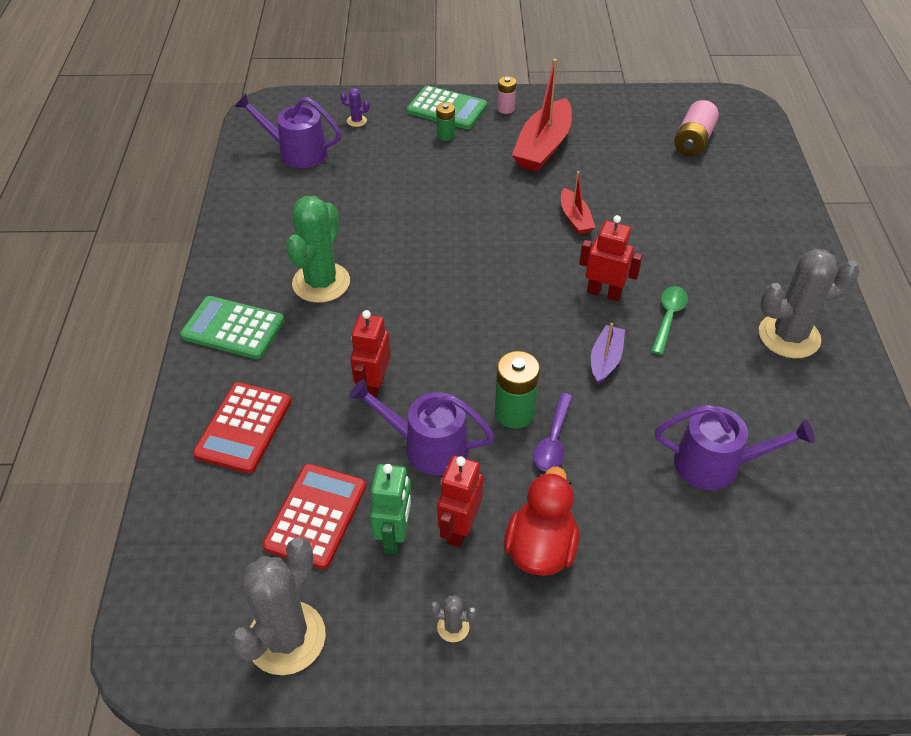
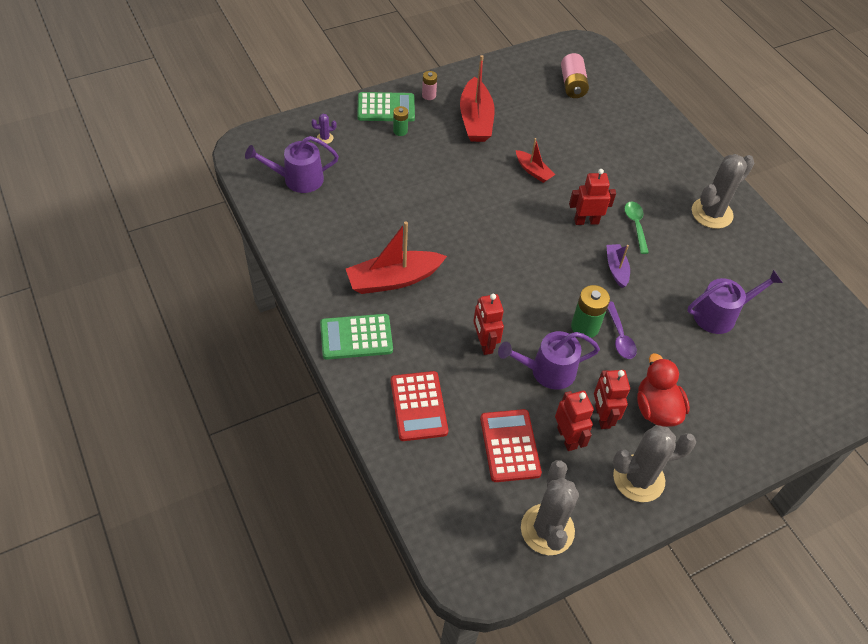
camera: 30 degrees left, 5 degrees up
(321, 283) = (393, 279): green cactus -> red boat
(395, 536) = (567, 438): green robot -> red robot
(453, 627) = (638, 478): grey cactus -> grey cactus, size x2.40

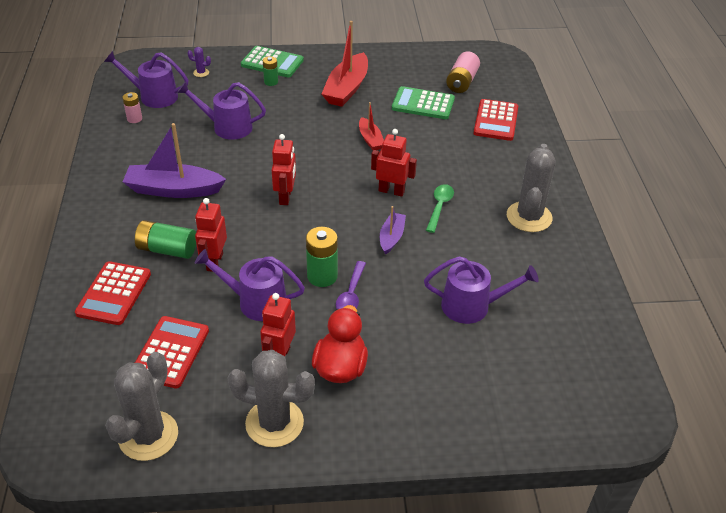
camera: 25 degrees right, 10 degrees down
(356, 337) = (104, 224): green calculator -> green calculator (423, 104)
(393, 279) = (173, 190): red boat -> purple boat
(395, 195) = (227, 127): none -> purple watering can
(429, 95) = (318, 62): pink battery -> pink battery (134, 119)
(433, 345) = (167, 249): none -> green battery
(567, 438) = (230, 363): red robot -> red robot (285, 197)
(626, 120) = (496, 121): none -> red calculator
(712, 213) = (529, 217): grey cactus -> grey cactus turned 60 degrees counterclockwise

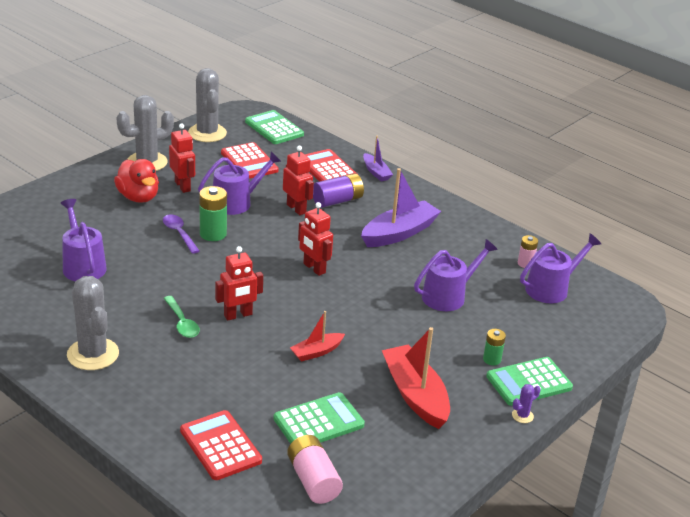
camera: 135 degrees right, 10 degrees down
(68, 394) = (274, 128): none -> green calculator
(167, 249) = (337, 201): green battery -> purple battery
(201, 73) = (563, 332): purple cactus -> purple cactus (522, 416)
(370, 139) = (317, 352): red boat -> red boat turned 60 degrees counterclockwise
(391, 237) = (194, 281): purple boat -> purple boat (376, 172)
(472, 306) = (83, 265): purple watering can -> purple watering can turned 105 degrees clockwise

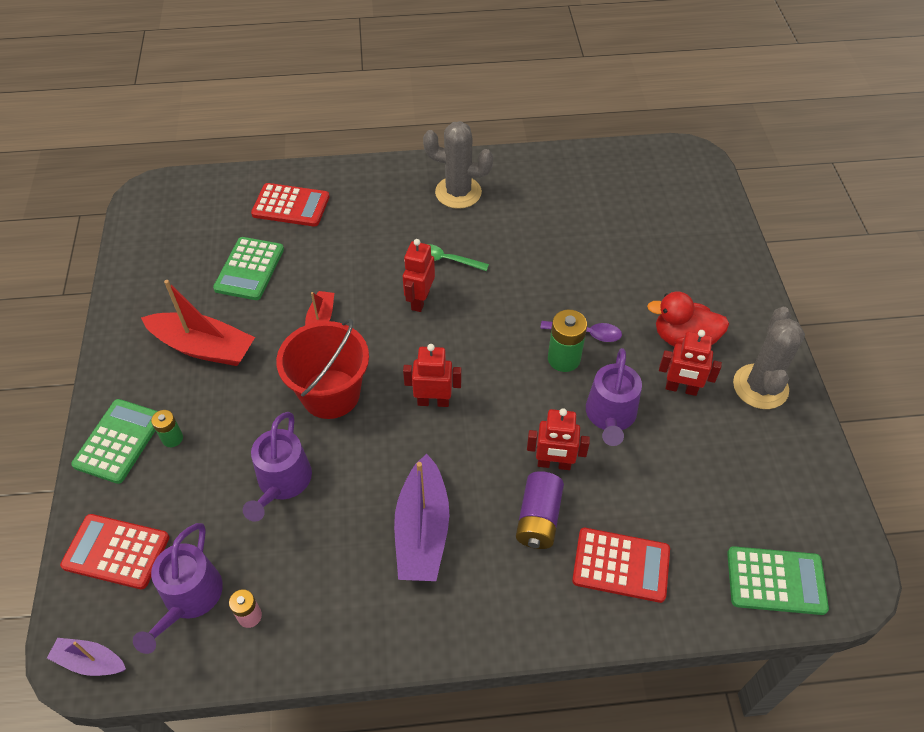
camera: 135 degrees right, 20 degrees up
(83, 265) = (587, 241): purple watering can -> none
(207, 133) = (804, 490): grey cactus -> none
(249, 162) = (696, 488): red calculator -> red calculator (116, 552)
(313, 480) = (206, 231): pink battery -> none
(366, 312) = (330, 394): none -> red bucket
(376, 172) = (571, 619): purple boat -> purple boat (90, 661)
(522, 416) = (99, 400): purple cactus -> none

